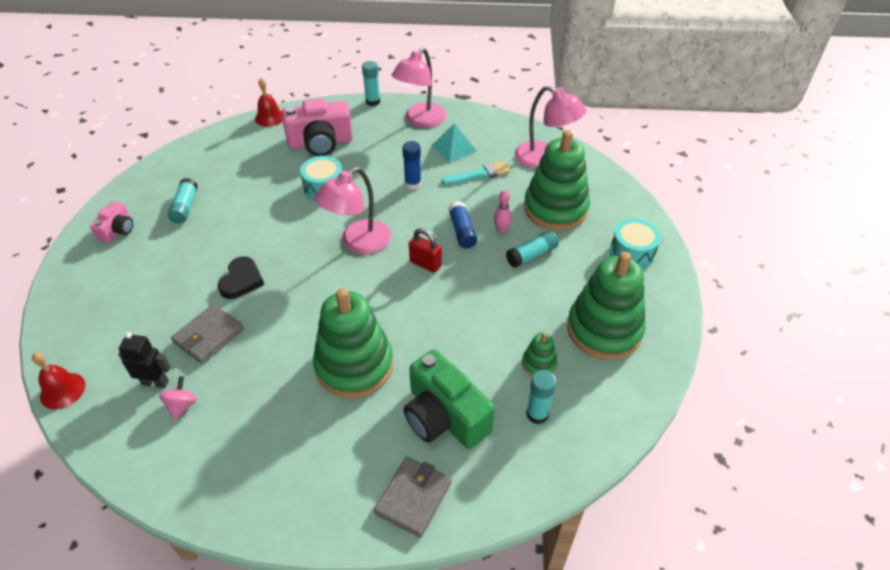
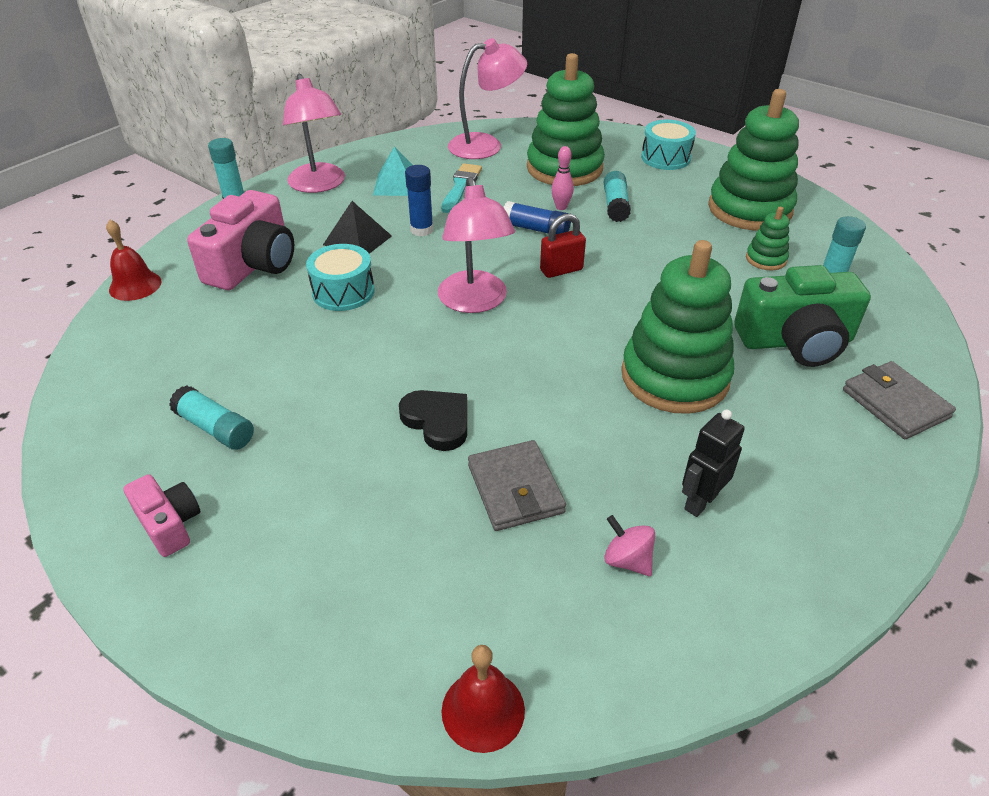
camera: 55 degrees left, 5 degrees down
(155, 382) = (559, 577): black robot -> black robot (700, 502)
(378, 165) = (357, 240): none -> black pyramid

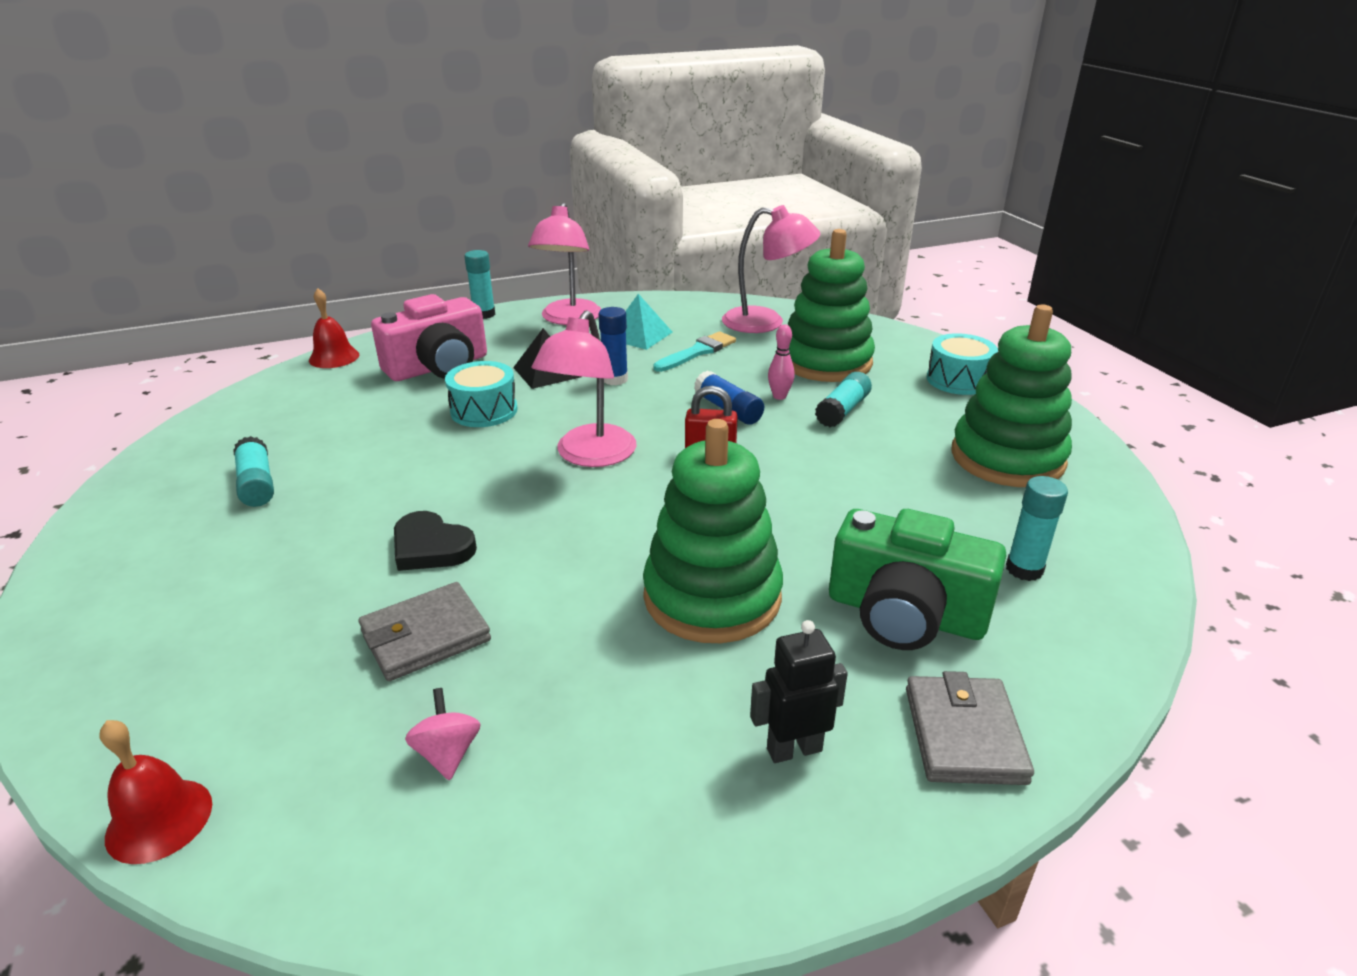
camera: 30 degrees right, 10 degrees down
(169, 524) = (138, 544): pink camera -> none
(437, 421) = (431, 547): black heart -> black heart turned 135 degrees clockwise
(515, 489) = (425, 636): grey wallet -> grey wallet turned 45 degrees clockwise
(700, 502) = (591, 733): black robot -> black robot (794, 749)
(766, 259) = (968, 515): green stacking toy -> none

